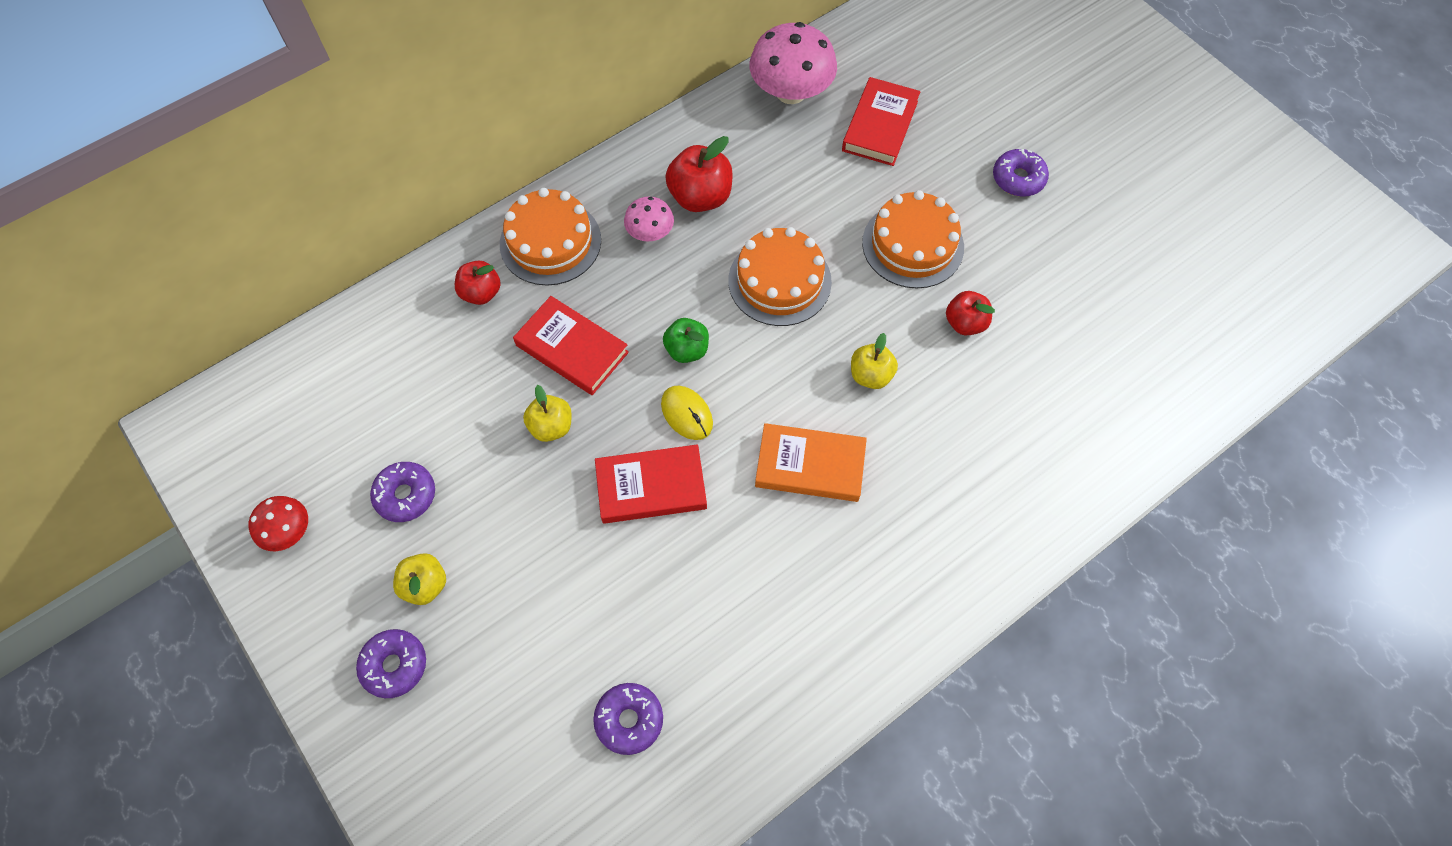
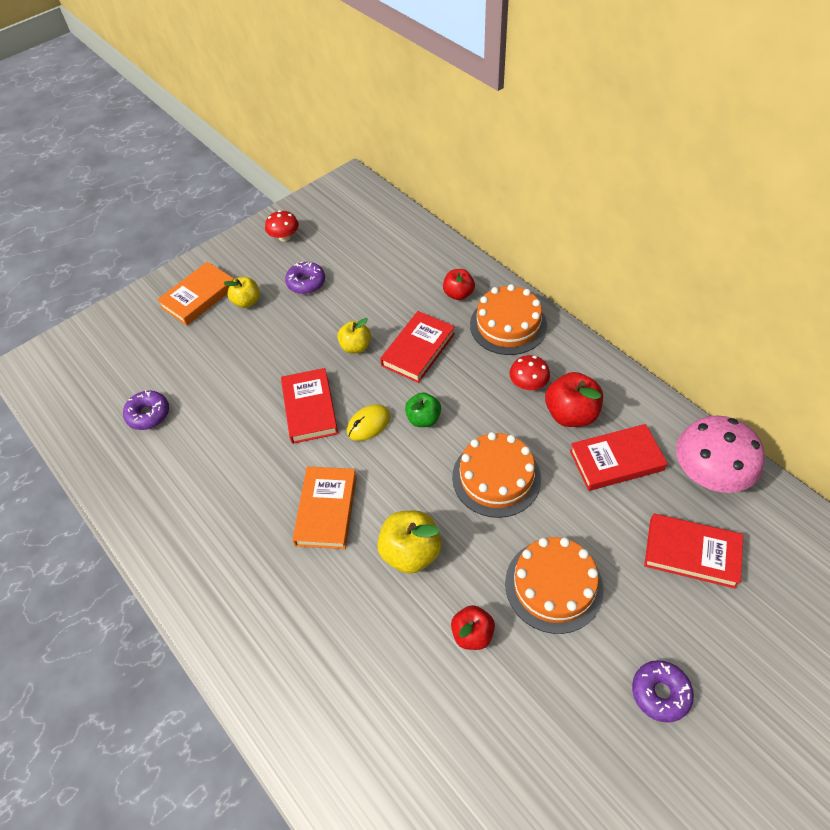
camera: 90 degrees right, 10 degrees down
(394, 665) = (199, 297): purple donut -> orange book
(650, 233) = (528, 384): pink mushroom -> red mushroom
(767, 166) = (616, 460): none -> red book
(870, 375) = (410, 552): yellow apple -> yellow apple, size x1.55

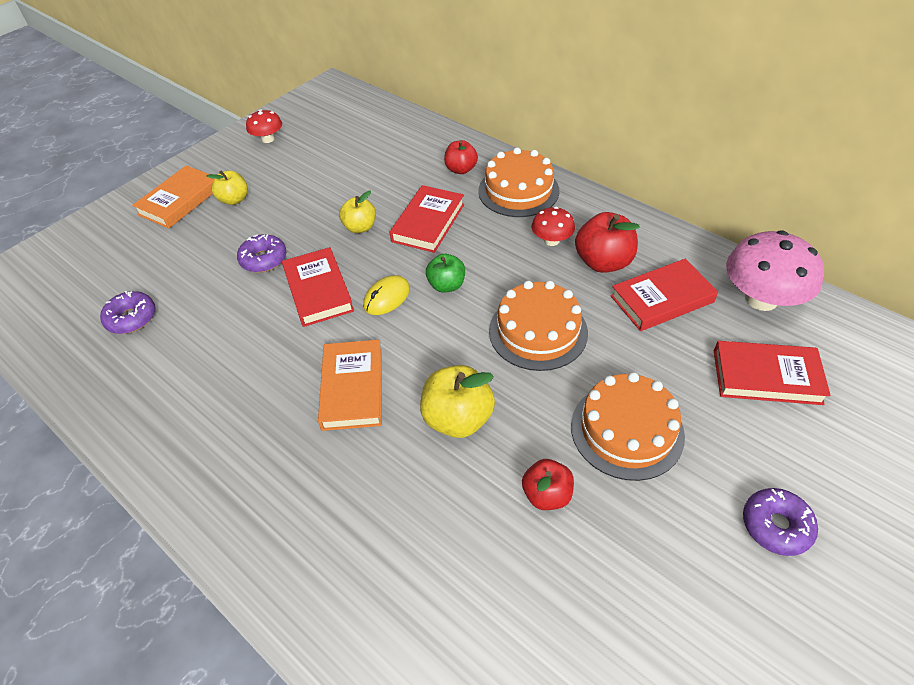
camera: 10 degrees left, 5 degrees down
(306, 282) = (297, 176): purple donut -> purple donut (263, 259)

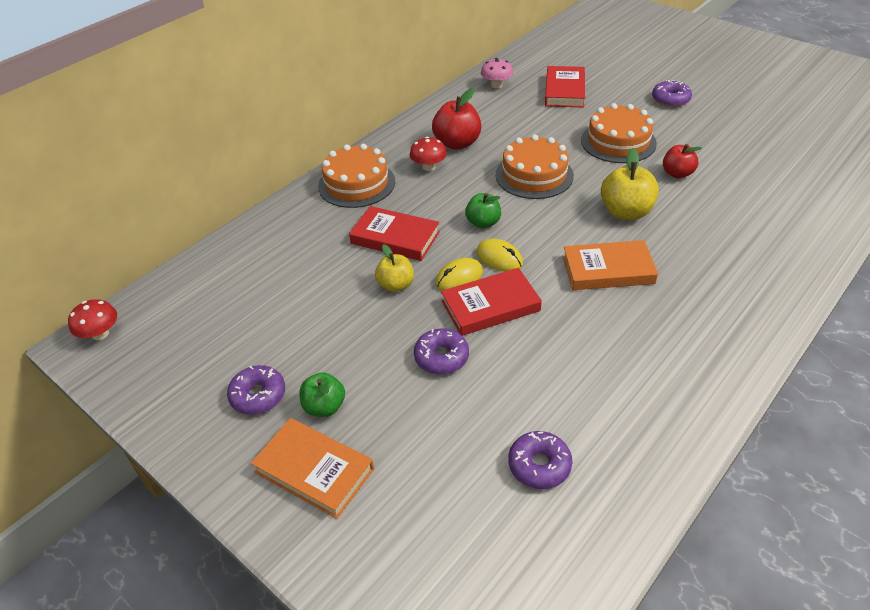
camera: 90 degrees left, 5 degrees down
(234, 199) = (324, 407): yellow apple -> green apple
(256, 167) = (258, 395): none -> purple donut
(268, 139) = (193, 394): red mushroom -> red mushroom (100, 334)
(362, 268) = (459, 278): none -> yellow mouse
(461, 169) = (313, 219): red apple -> none
(662, 299) = (497, 121): red book -> none
(761, 299) = (496, 85): pink mushroom -> pink mushroom, size x0.54

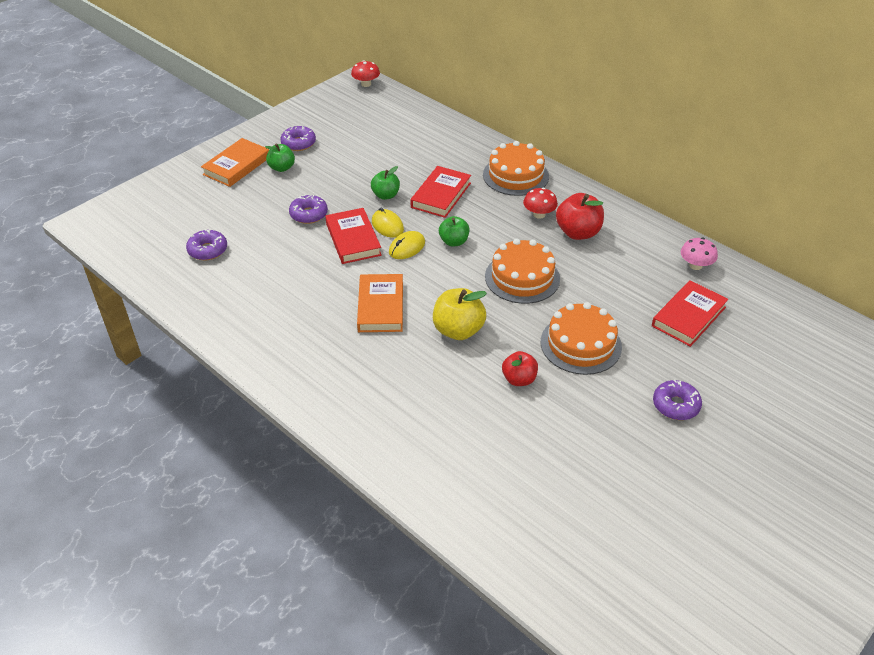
camera: 90 degrees right, 0 degrees up
(396, 285) = (386, 195): yellow apple -> green apple
(564, 91) = (688, 316): red book -> red book turned 60 degrees counterclockwise

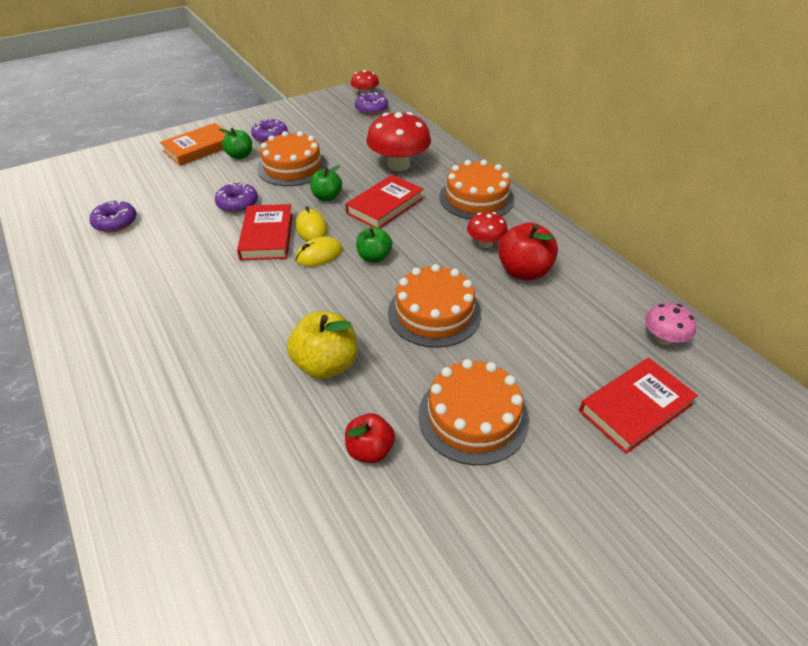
camera: 15 degrees right, 0 degrees up
(338, 171) = (292, 167): none -> orange cake
(380, 306) = (252, 317): orange book -> none
(434, 154) = (398, 165): none -> red mushroom
(675, 405) = (578, 546): purple donut -> purple donut (371, 109)

